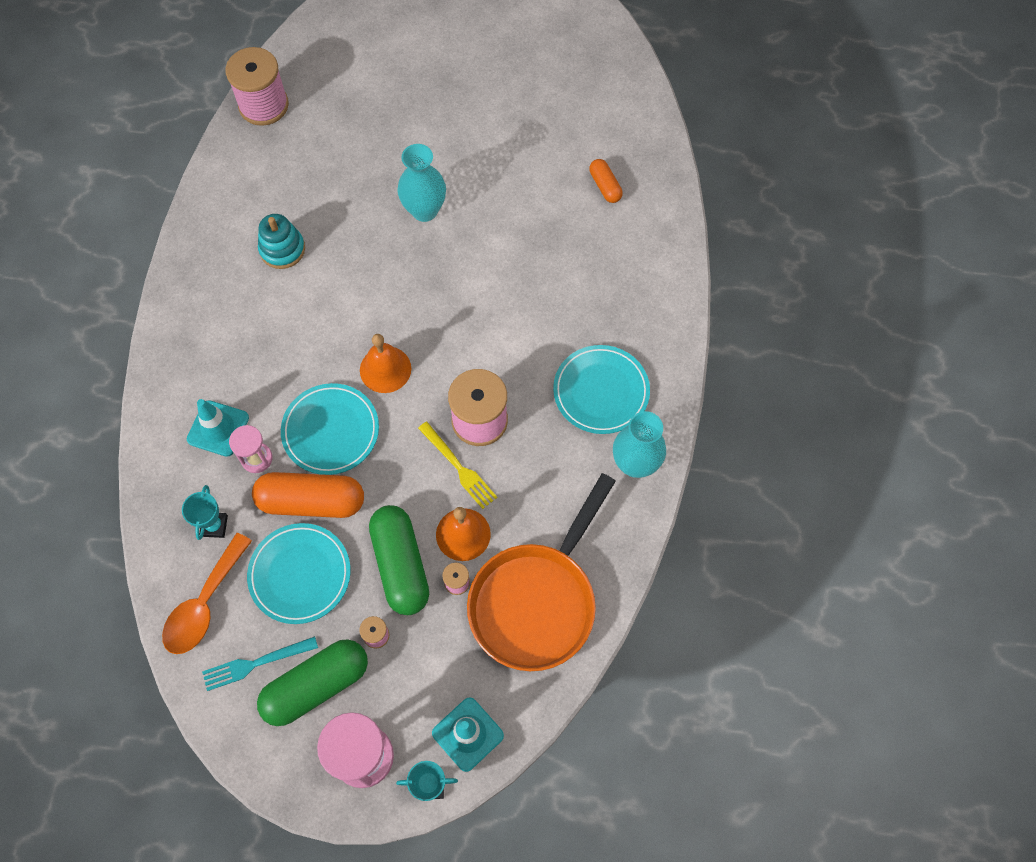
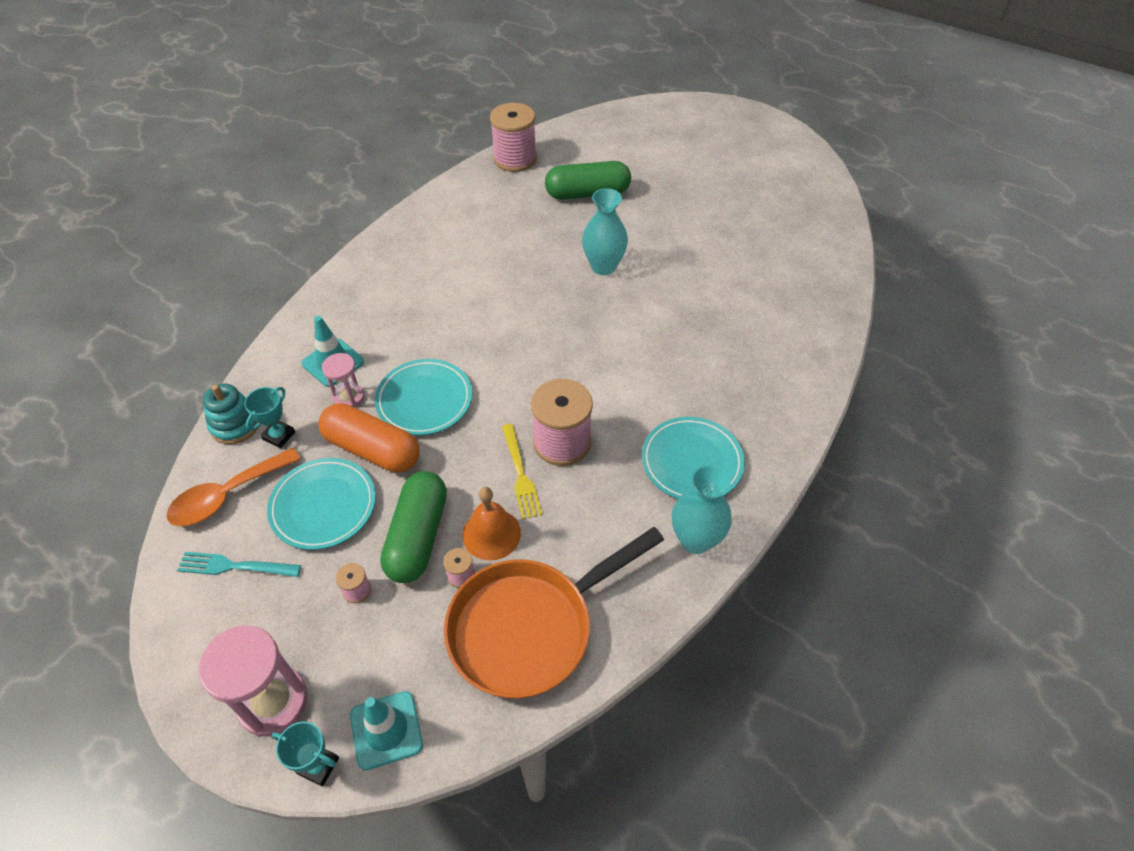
camera: 25 degrees right, 15 degrees down
(282, 249) = (469, 255): turquoise stacking toy -> turquoise stacking toy (235, 424)
(316, 685) = (274, 611): green capsule -> green capsule (587, 193)
(385, 369) = (501, 370): orange bell -> none
(605, 186) = (776, 300): orange capsule -> none

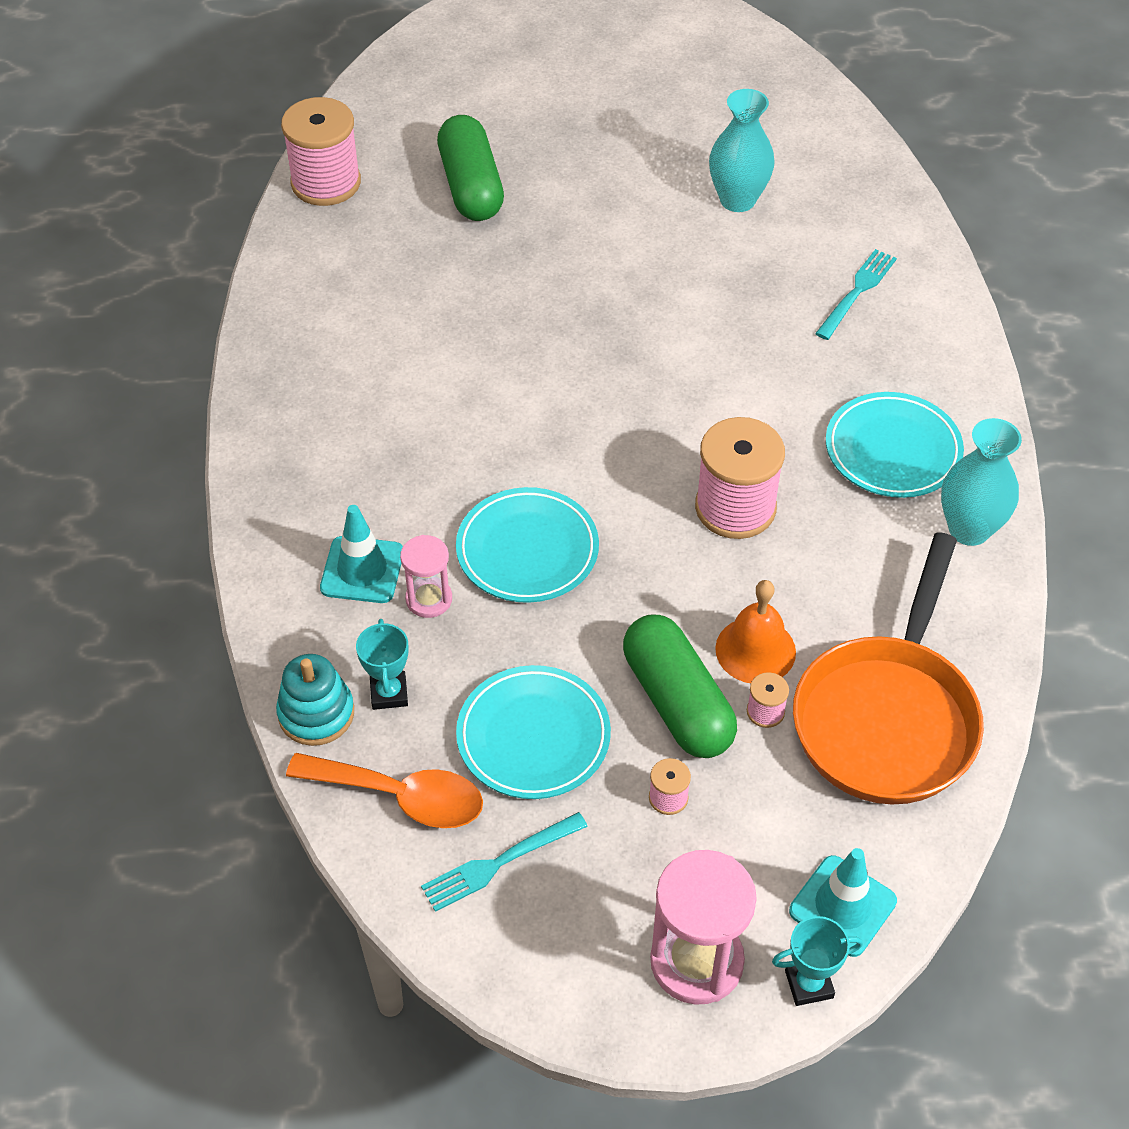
camera: 35 degrees left, 0 degrees up
(227, 495) = (400, 796): orange spoon -> orange spoon turned 90 degrees counterclockwise
(372, 449) = (524, 641): orange capsule -> none
(521, 474) = (724, 569): yellow fork -> none
(587, 193) = (471, 186): green capsule -> green capsule turned 60 degrees counterclockwise
(603, 266) = (583, 273): turquoise vase -> turquoise vase (737, 200)
(759, 355) = (857, 291): none -> turquoise fork

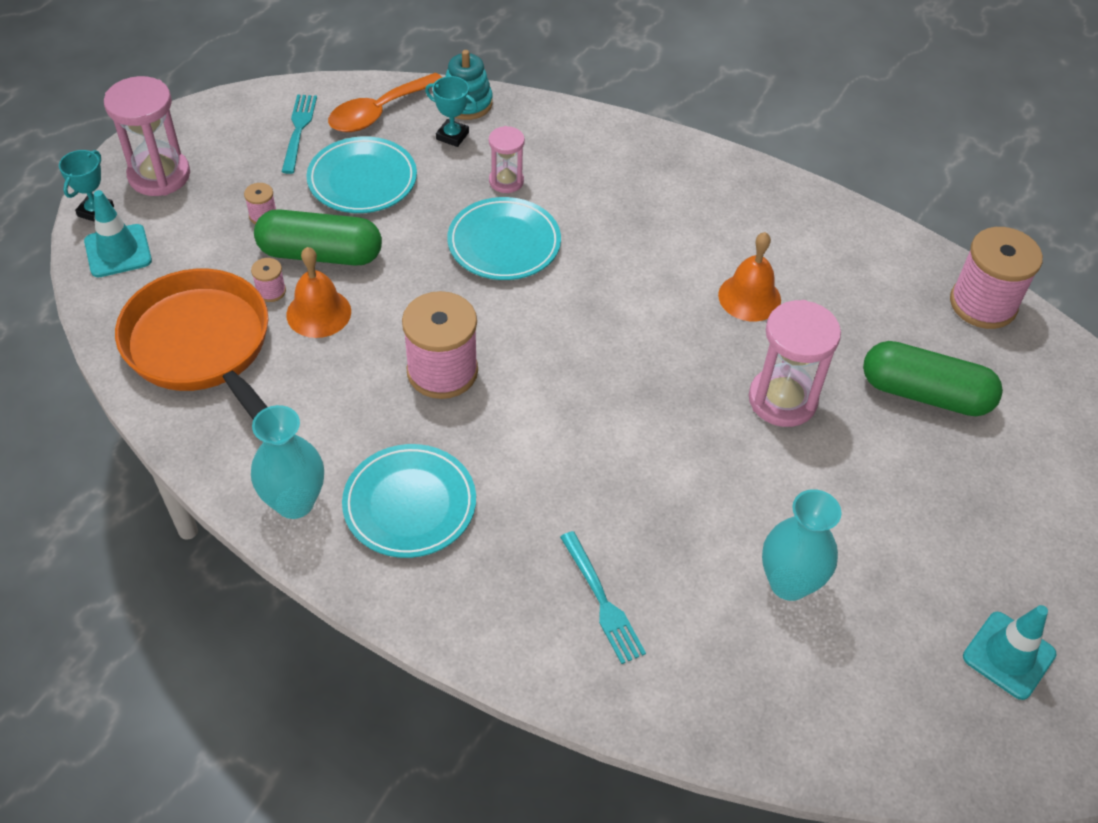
camera: 120 degrees right, 0 degrees up
(362, 570) = (556, 162): turquoise traffic cone -> turquoise traffic cone (1008, 655)
(446, 333) = (749, 297): none -> orange bell
(556, 266) = (782, 400): none -> pink hourglass

